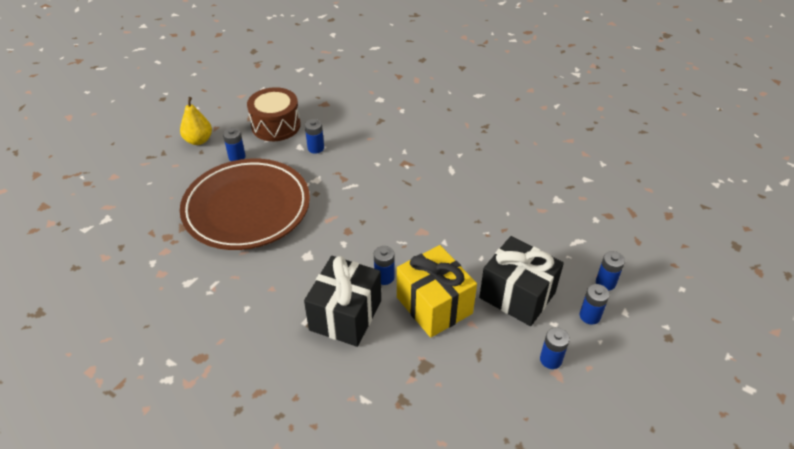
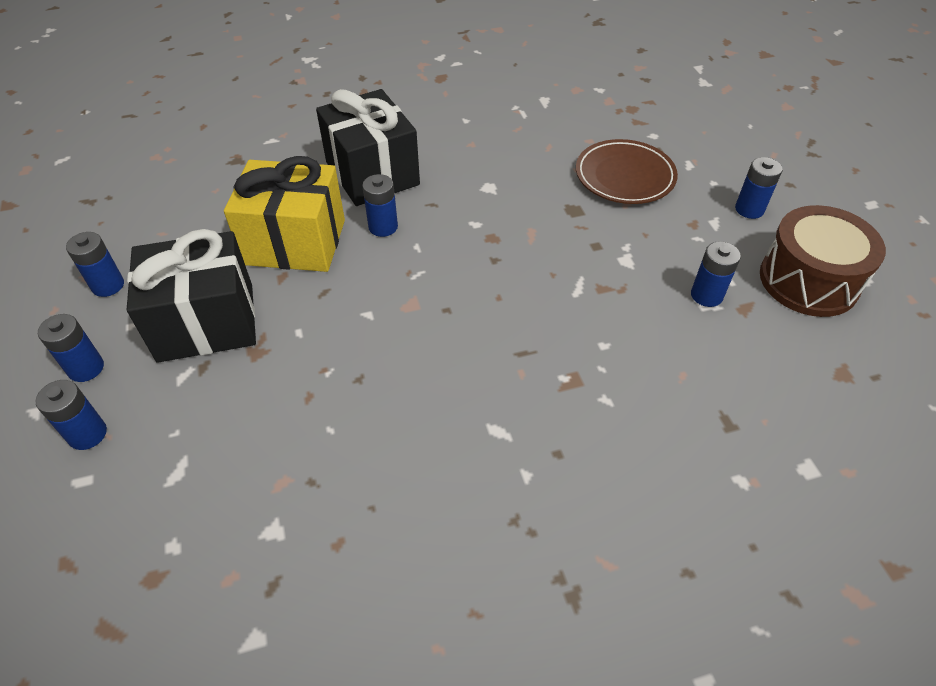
camera: 130 degrees right, 5 degrees up
(198, 140) = (822, 191): yellow pear -> none
(247, 208) = (624, 176): brown plate -> brown plate, size x0.52

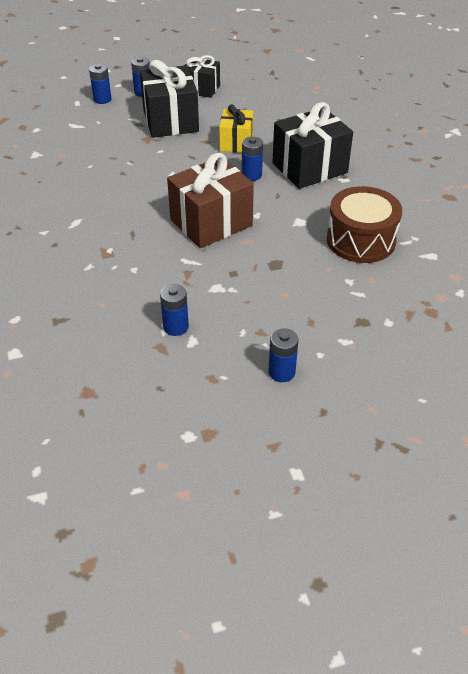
camera: 90 degrees right, 5 degrees down
(108, 285) = (201, 89): blue battery -> black gift
(295, 242) = (236, 143): yellow gift -> yellow gift, size x0.61
(494, 267) = (211, 223): none -> brown gift
(624, 176) = (321, 296): brown plate -> none
(808, 280) = (188, 394): brown drum -> brown drum (361, 240)

